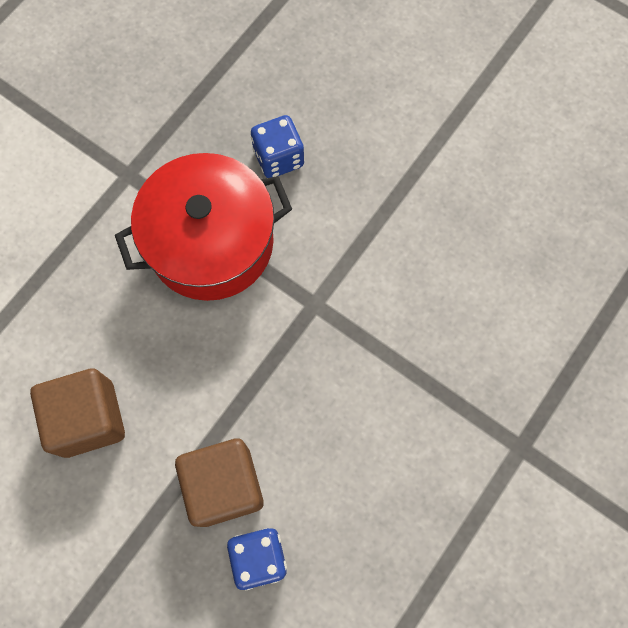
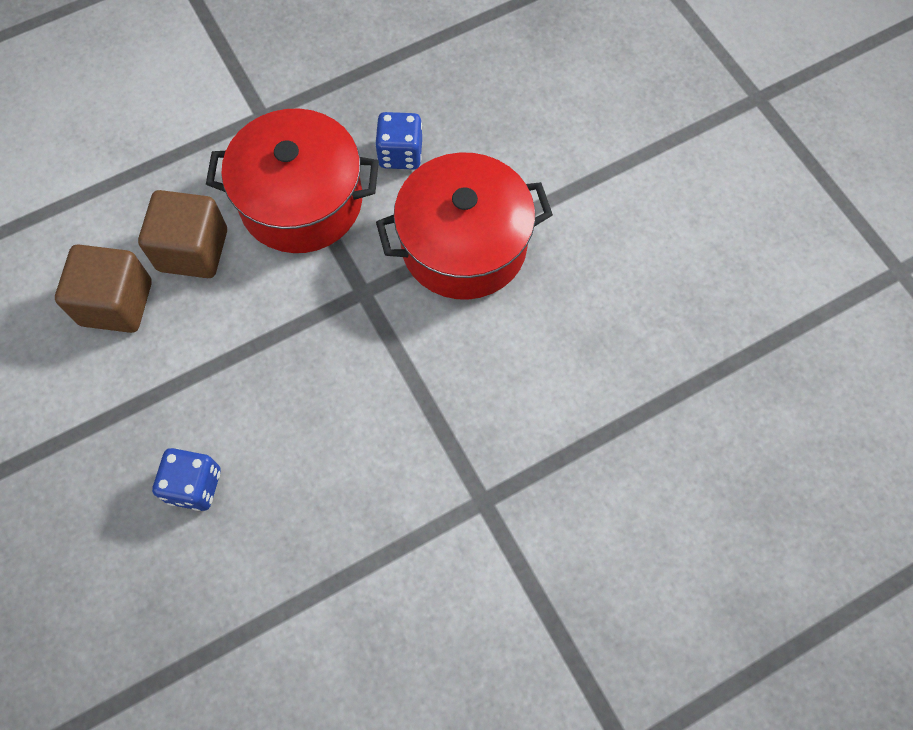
camera: 25 degrees right, 5 degrees down
(224, 485) = (198, 411): brown cube -> brown cube (193, 250)
(381, 220) = (464, 245): none -> red pot

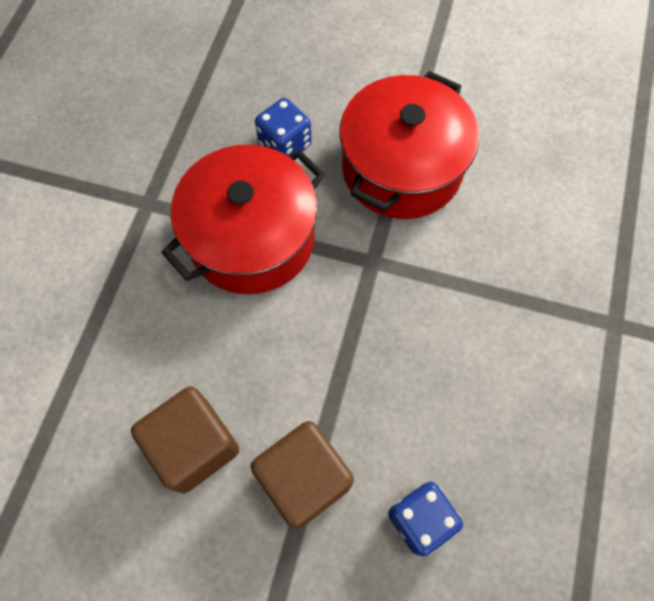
camera: 45 degrees left, 0 degrees up
(193, 250) = (209, 348): brown cube -> brown cube (304, 479)

